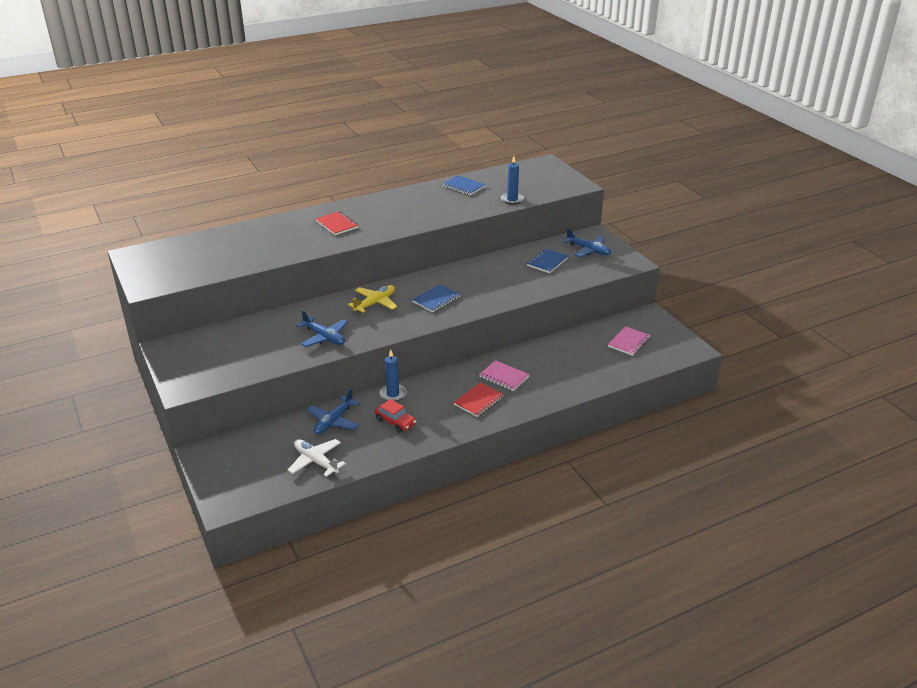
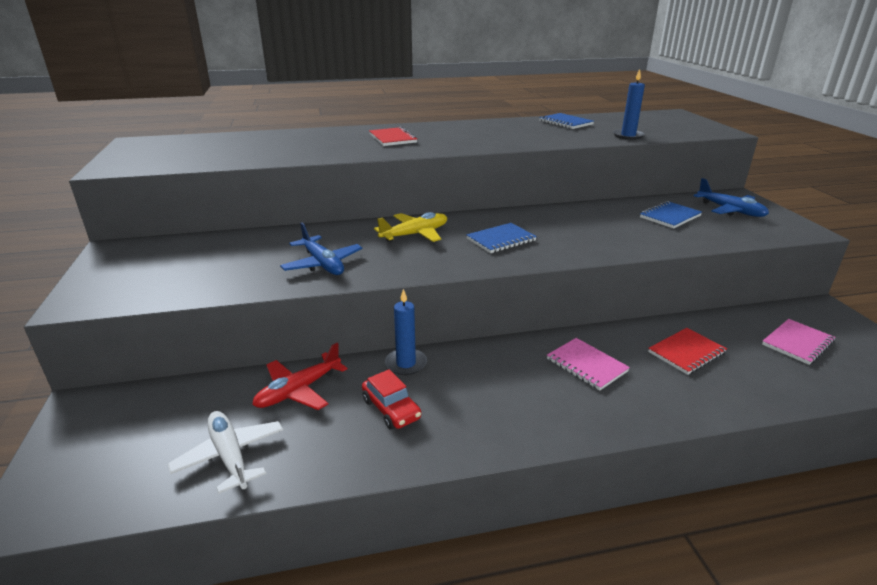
camera: 15 degrees right, 5 degrees down
(334, 421) = (298, 390): blue plane -> red plane
(479, 401) = (538, 397): red notebook -> red notebook (686, 353)

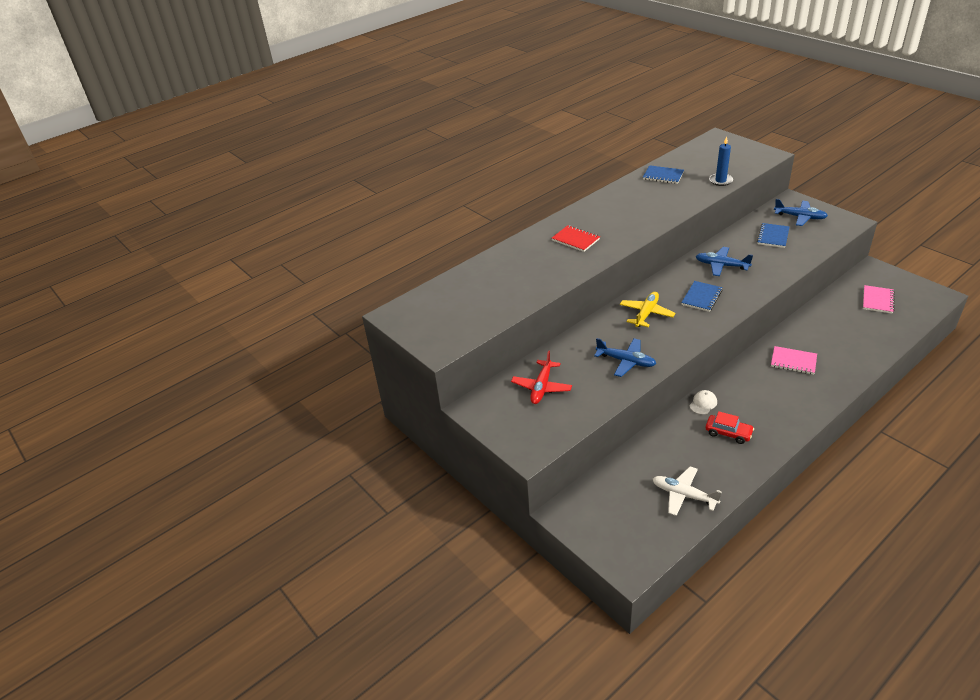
camera: 25 degrees left, 10 degrees up
(298, 390) = (668, 446): red plane -> red plane (542, 387)
(406, 363) = (703, 403): blue candle -> white cap
(567, 222) = (721, 266): none -> blue plane
(686, 353) = (832, 331): red notebook -> none

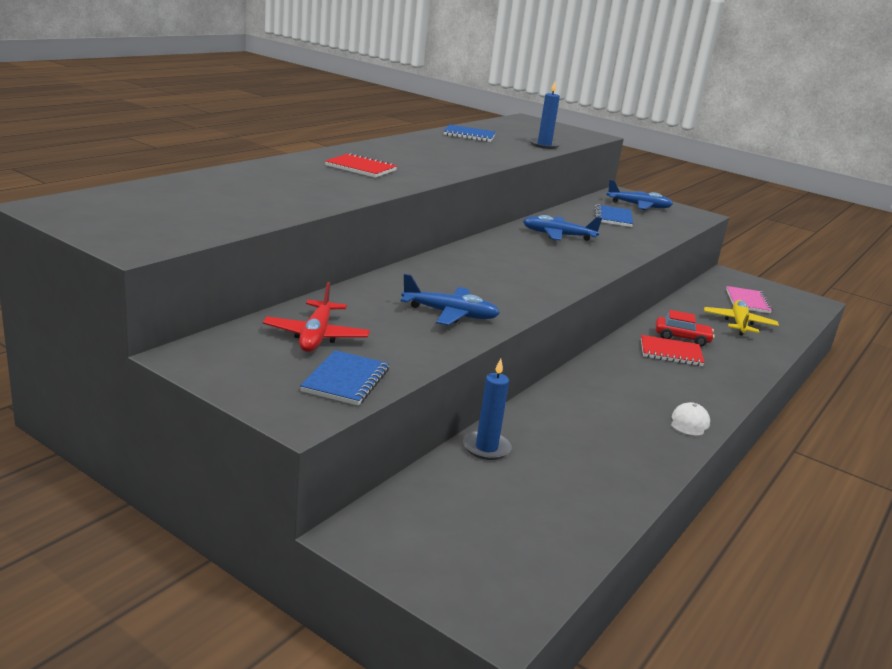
camera: 20 degrees left, 15 degrees down
(643, 451) = (486, 448): none -> blue candle
(646, 314) = (468, 270): yellow plane -> yellow plane (738, 324)
(683, 495) = (566, 505): white plane -> none
(701, 297) = (542, 260): blue notebook -> blue notebook (346, 380)
(703, 403) = (562, 393): white cap -> white cap (689, 423)
(728, 433) = (610, 427): red car -> red car (682, 338)
(793, 361) = (670, 353): pink notebook -> red notebook

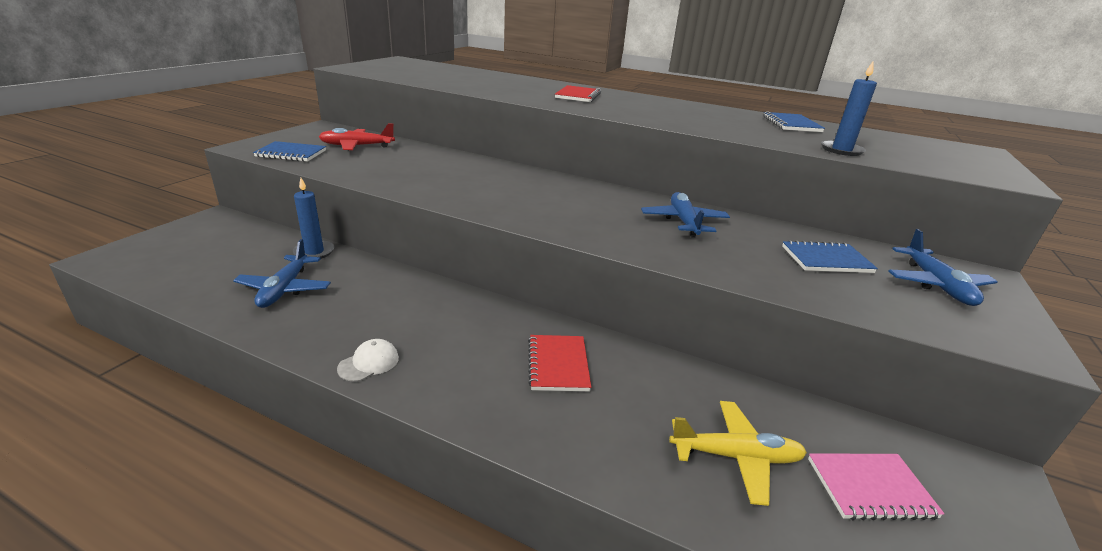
camera: 80 degrees right, 5 degrees up
(450, 314) = (414, 177): blue plane -> blue plane (285, 289)
(682, 338) = (616, 380): red car -> none
(689, 423) = (369, 363): white cap -> white cap turned 60 degrees counterclockwise

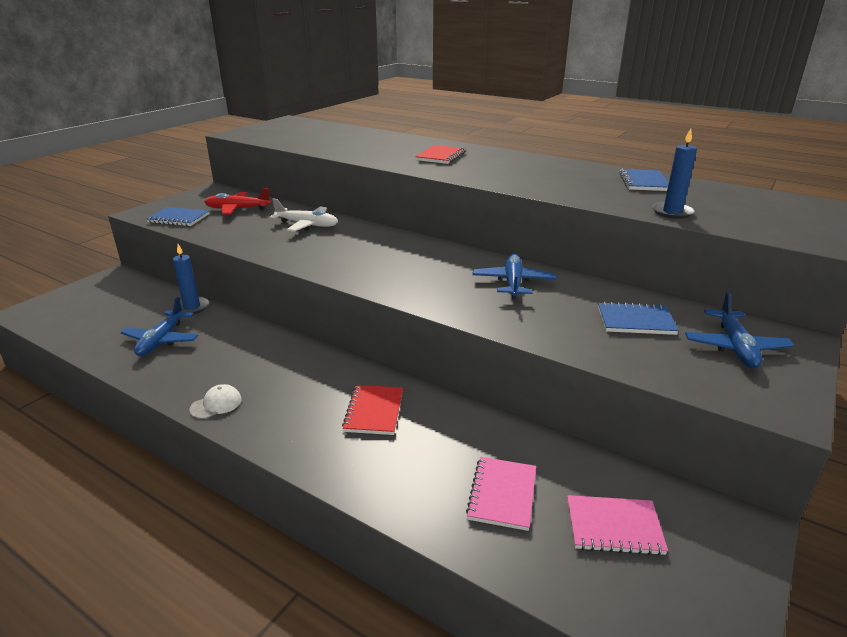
camera: 10 degrees right, 0 degrees up
(440, 163) = (307, 225): none -> white plane
(736, 456) = (502, 494): yellow plane -> pink notebook

